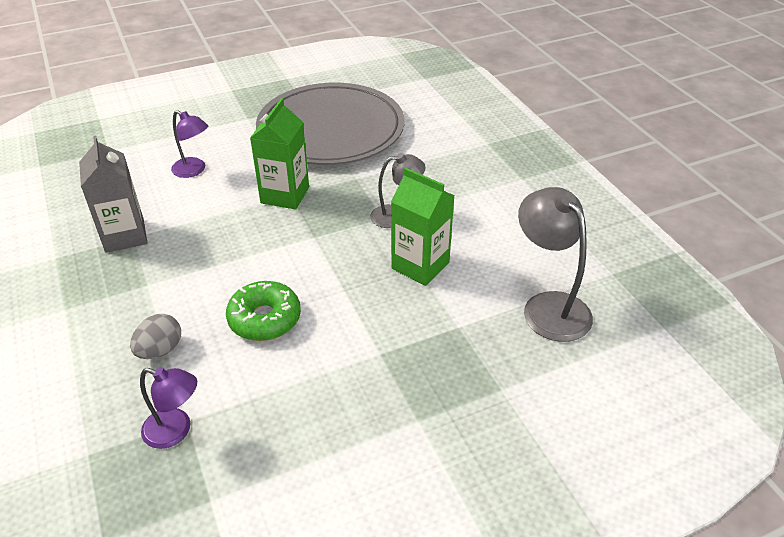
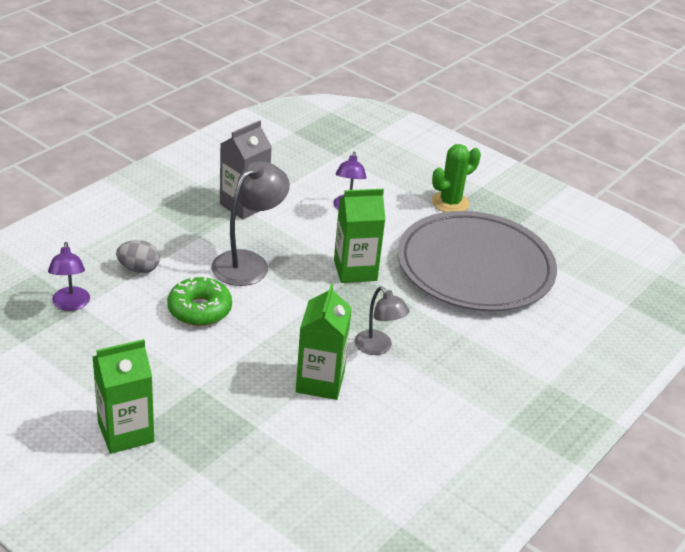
camera: 60 degrees right, 5 degrees down
(238, 112) = (450, 203): none -> green cactus
(419, 434) = (126, 432): none -> green carton
(548, 306) = (321, 484): grey lamp -> grey lamp (248, 262)

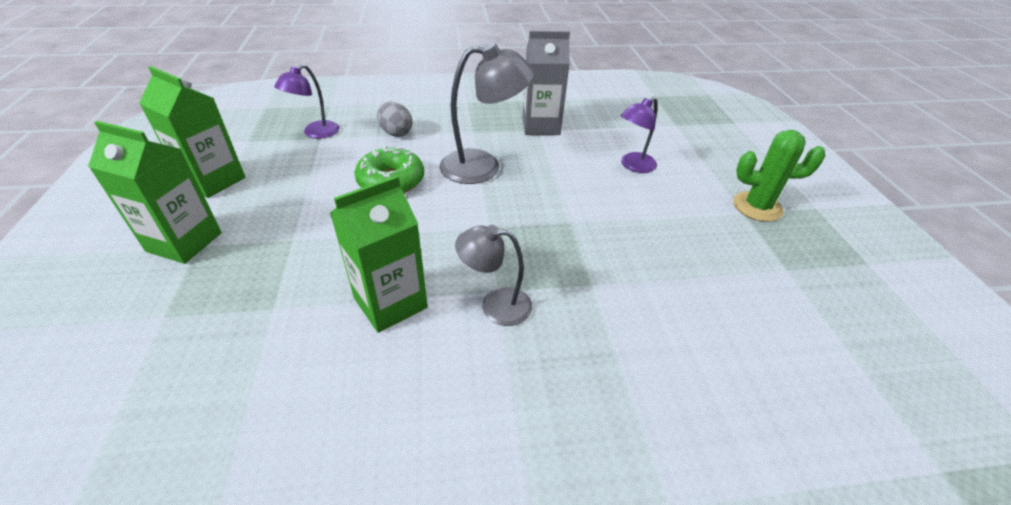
camera: 45 degrees right, 5 degrees up
(355, 270) = (571, 218): green carton -> green carton (214, 180)
(378, 347) = (495, 305): grey lamp -> grey lamp turned 90 degrees clockwise
(475, 266) = (719, 283): grey plate -> none

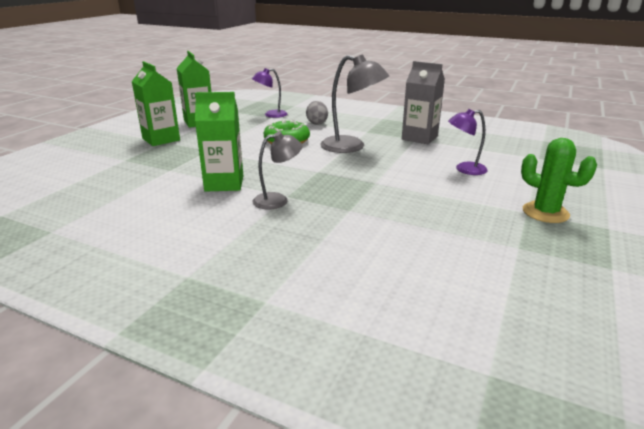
camera: 35 degrees right, 15 degrees down
(495, 305) = (278, 200): grey lamp -> grey lamp turned 120 degrees clockwise

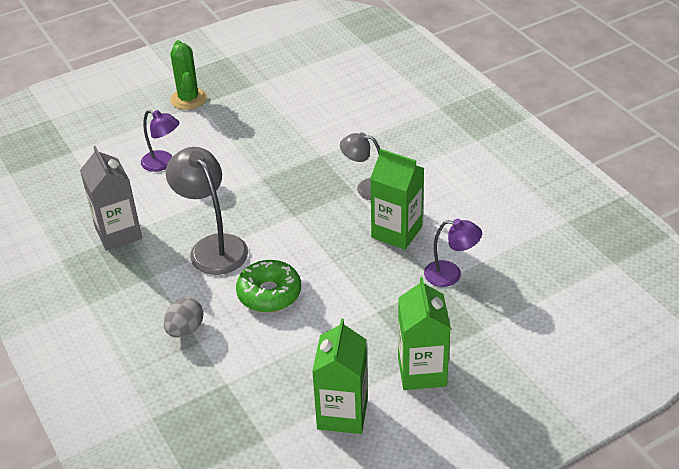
camera: 145 degrees left, 15 degrees up
(271, 115) = (220, 392): purple lamp -> purple lamp (450, 275)

